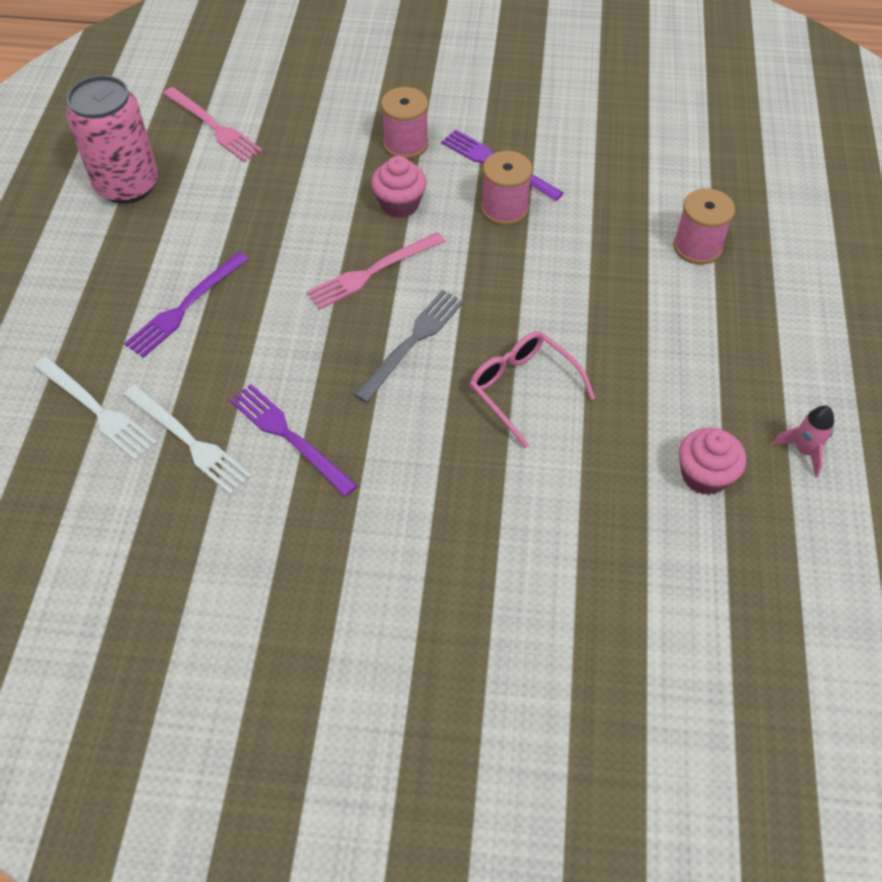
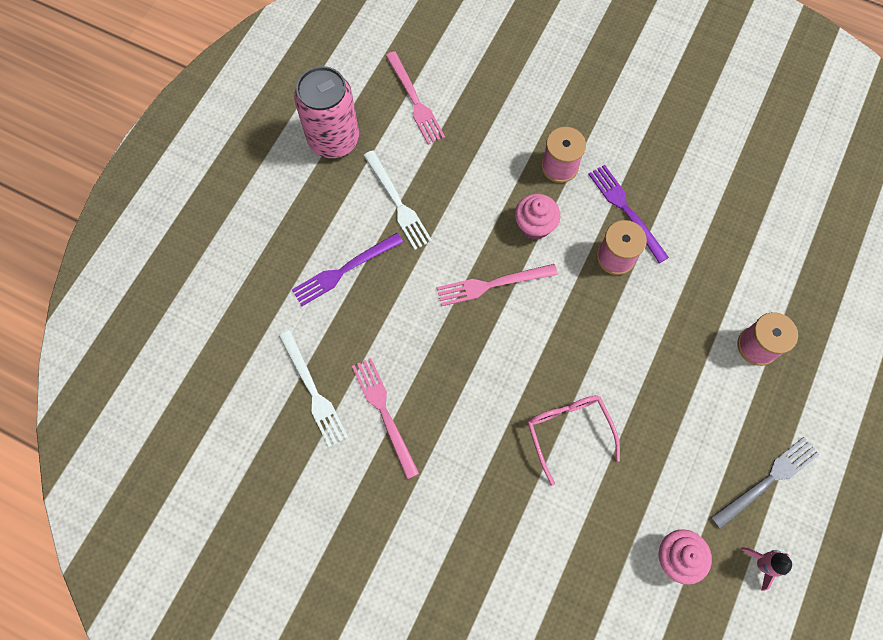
camera: 20 degrees right, 15 degrees up
(96, 410) = (257, 341): white fork -> white fork (397, 203)
(289, 437) = (384, 413): purple fork -> pink fork
(412, 342) = (500, 360): grey fork -> grey fork (767, 480)

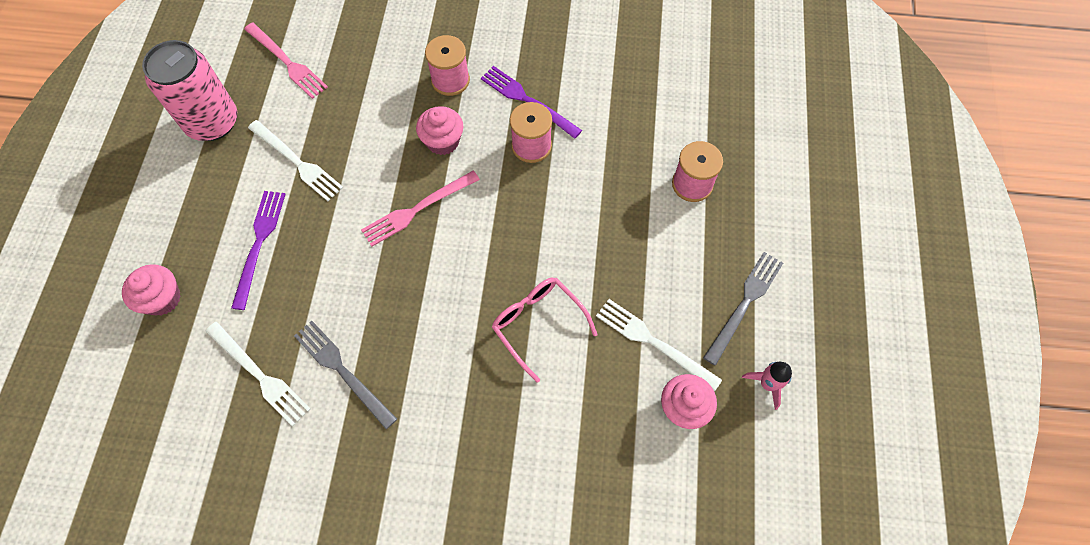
camera: 20 degrees left, 5 degrees down
(250, 293) = (162, 299): none -> pink cupcake
(344, 270) = (259, 244): purple fork -> purple fork turned 150 degrees clockwise
(384, 413) = (342, 371): pink fork -> grey fork
(669, 486) = (653, 342): none -> white fork

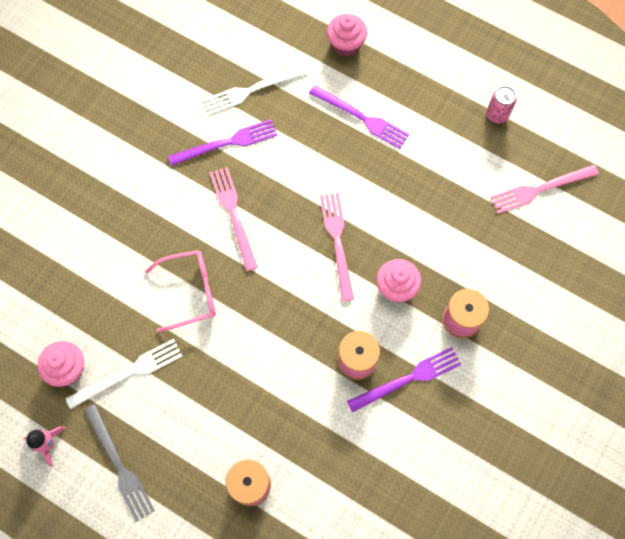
camera: 115 degrees right, 5 degrees up
(212, 122) = (497, 115): pink can -> pink can, size x0.47
(297, 162) = (427, 166): white fork -> none
(342, 371) = (227, 143): grey fork -> purple fork
(429, 322) = (233, 214): none -> pink fork

